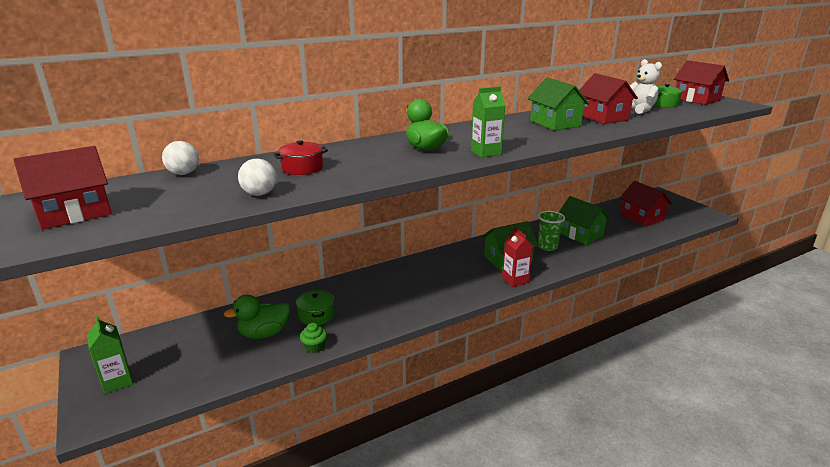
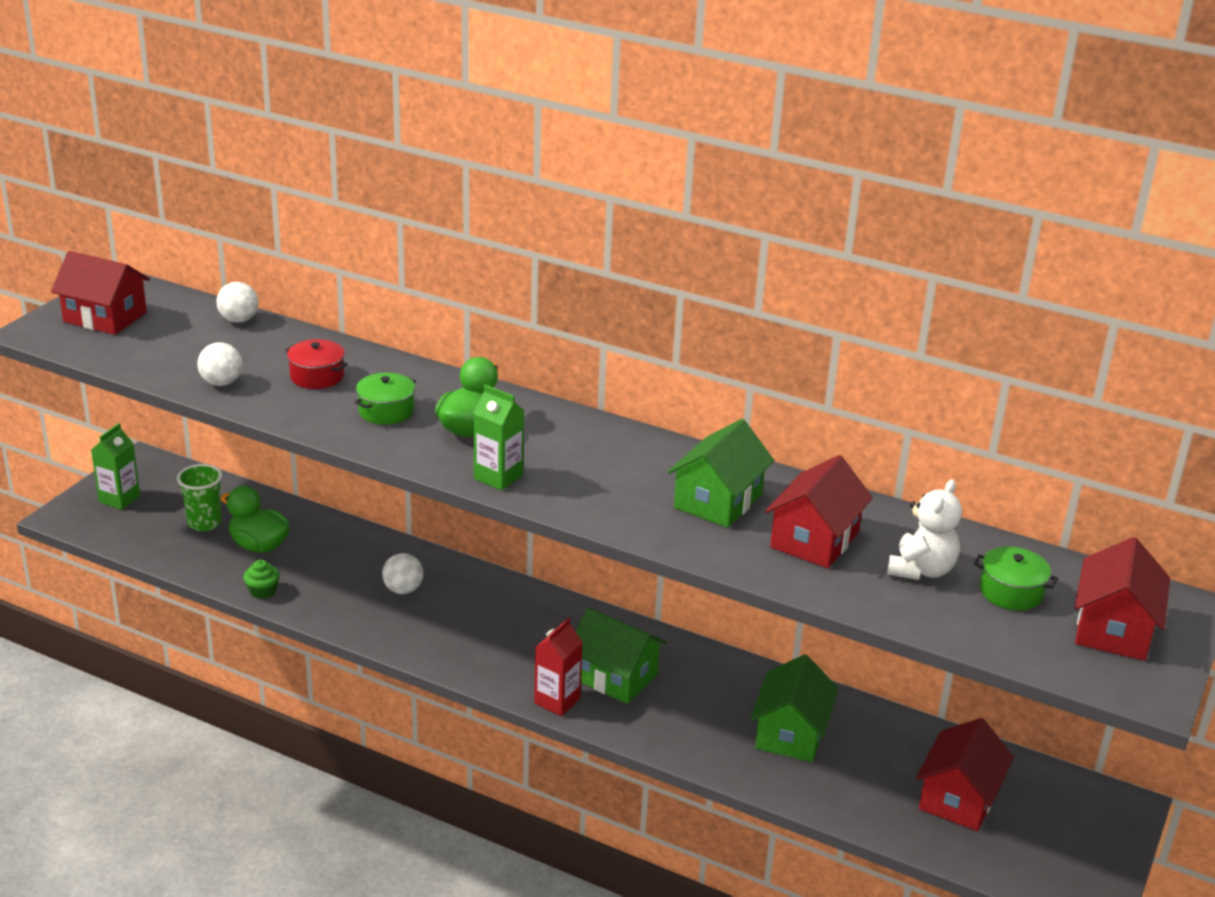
camera: 55 degrees right, 5 degrees up
(316, 315) = (323, 565): green pot -> green pot (386, 411)
(373, 295) = (403, 590): none -> white ball
(547, 246) = (702, 706): green cup -> green cup (204, 523)

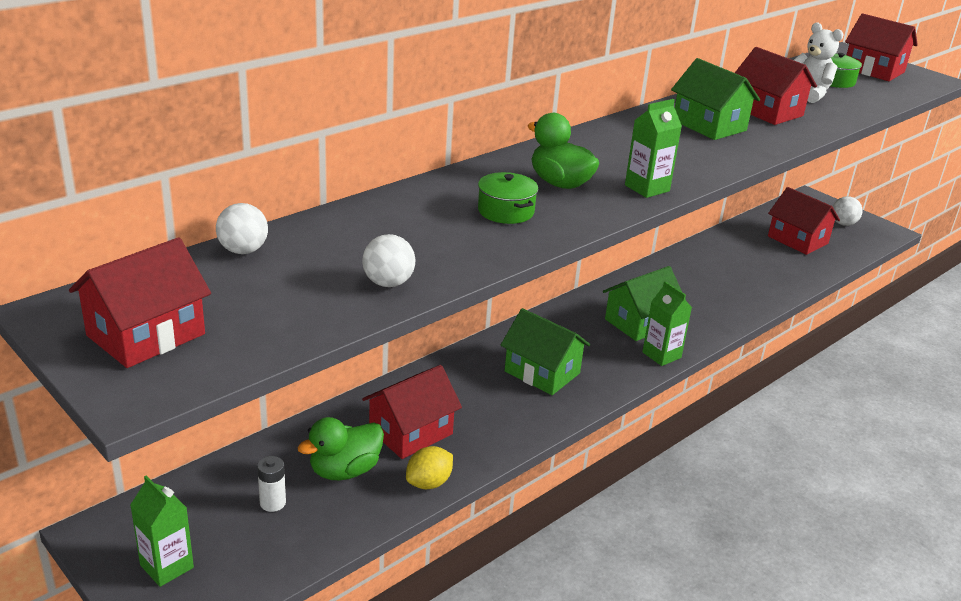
camera: 70 degrees left, 0 degrees up
(204, 523) = (272, 503): green cup -> white battery
(262, 591) = (429, 483): green cupcake -> yellow lemon
(317, 376) = (412, 231): red pot -> none
(328, 566) = (411, 432): none -> red house
(403, 590) = (474, 396): white ball -> white ball (843, 224)
(557, 701) = (661, 355): red carton -> green carton
(790, 733) = (724, 274): green house -> green house (542, 372)

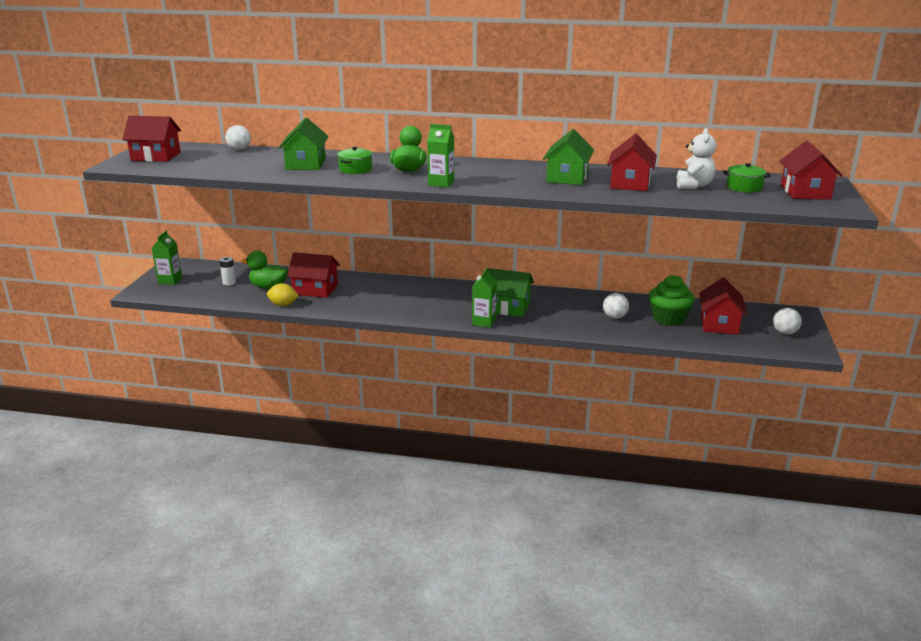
camera: 55 degrees right, 5 degrees down
(388, 283) = (249, 170): white ball -> white ball (614, 317)
(542, 372) = (412, 300): green house -> green house (305, 164)
(761, 255) = (668, 318): none -> green cupcake

